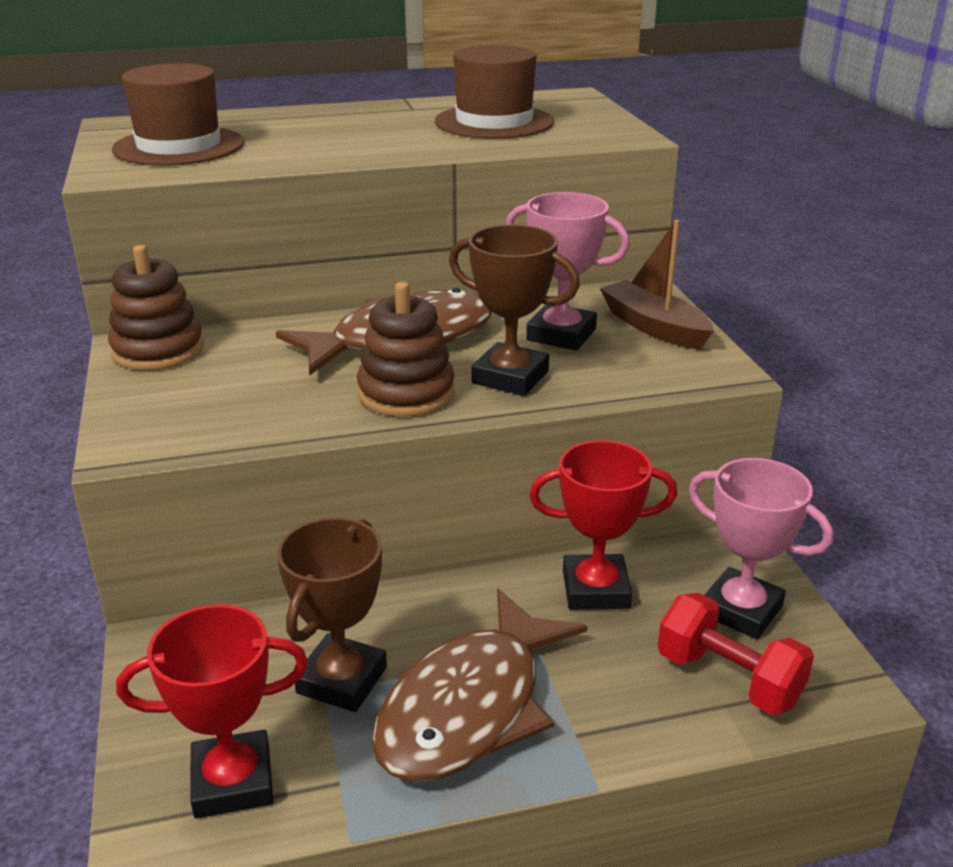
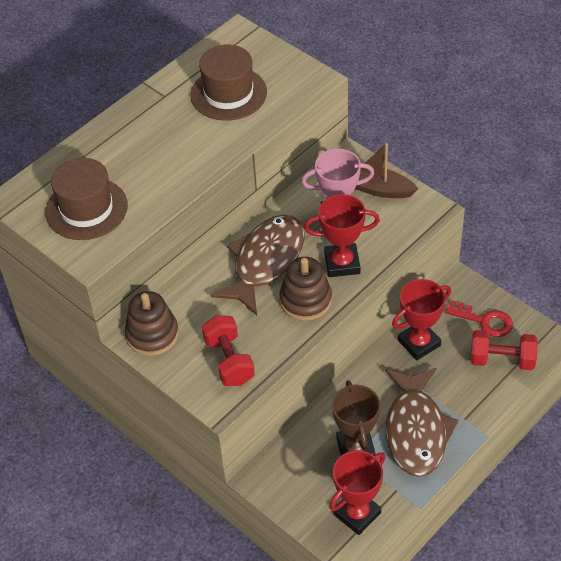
camera: 30 degrees left, 20 degrees up
(210, 411) = (229, 361): none -> red dumbbell
(510, 377) = (342, 263): brown trophy -> red trophy
(741, 610) = (484, 321): pink trophy -> red key

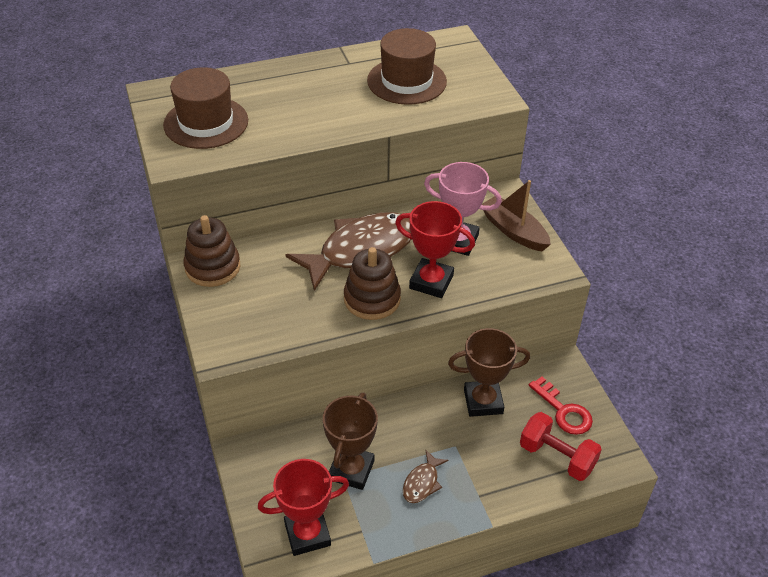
camera: 25 degrees right, 5 degrees down
(229, 361) = (260, 320): red dumbbell -> none
(416, 430) = (422, 482): brown fish -> brown fish, size x0.44
(419, 343) = (483, 401): red trophy -> brown trophy

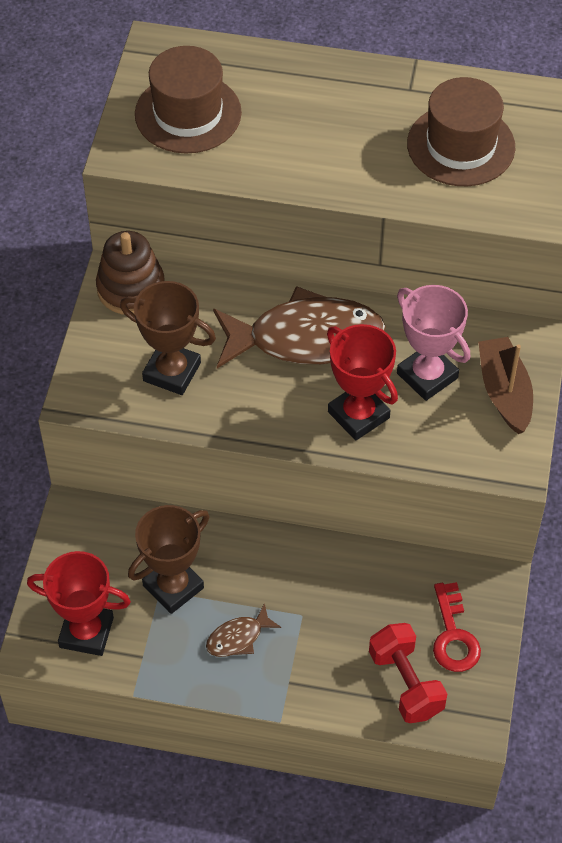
camera: 30 degrees right, 10 degrees up
(372, 299) = (277, 406): brown stacking toy -> none
(483, 401) = (369, 579): brown trophy -> brown trophy (172, 372)

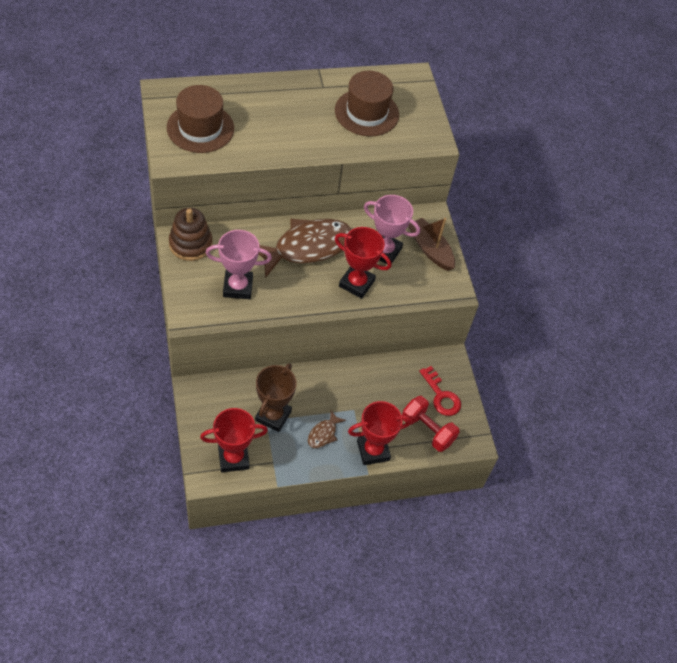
camera: 30 degrees left, 0 degrees up
(172, 372) = (238, 287): brown trophy -> pink trophy
(304, 688) = (373, 451): none -> red trophy

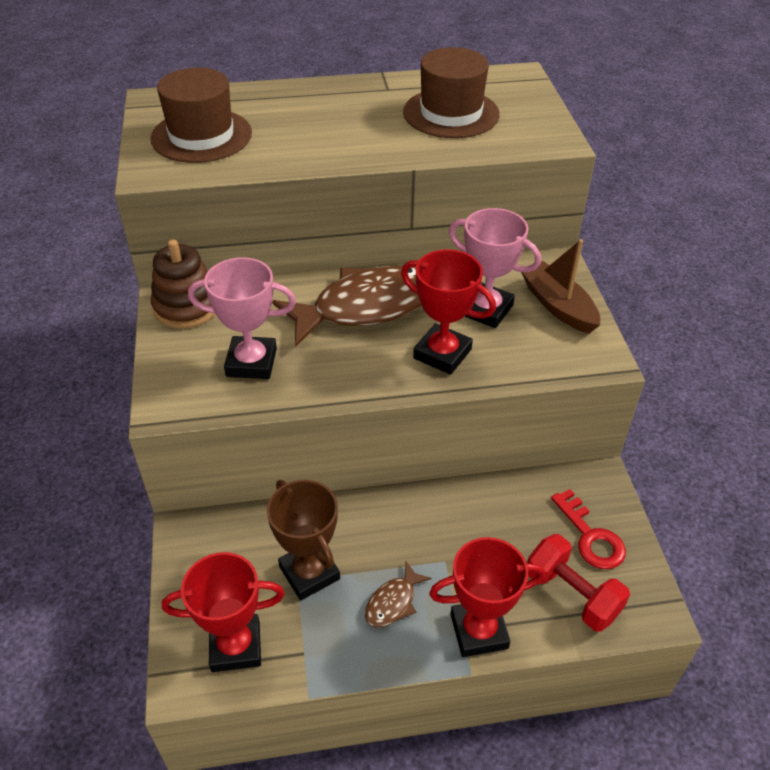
camera: 10 degrees right, 10 degrees down
(273, 416) = (309, 573): brown trophy -> brown trophy turned 60 degrees counterclockwise

